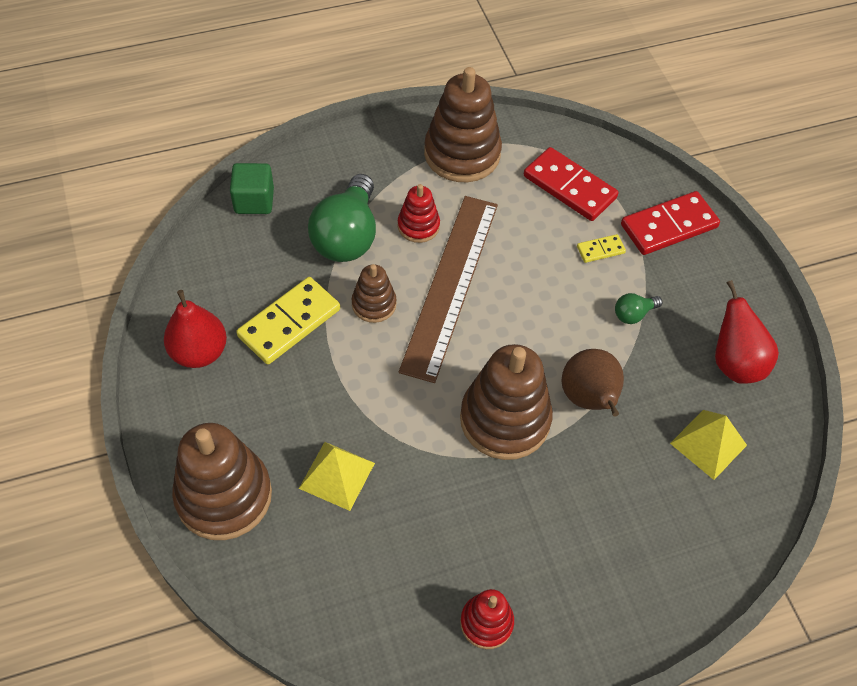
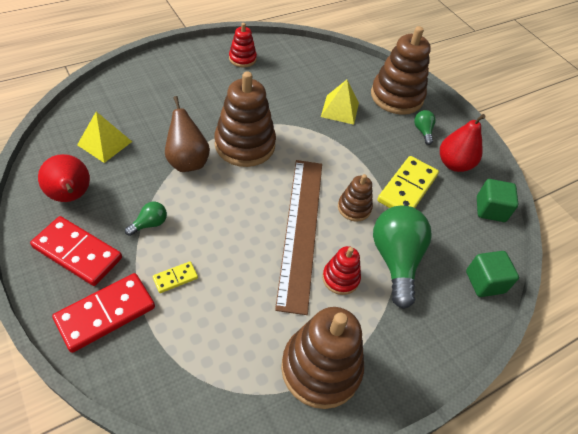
camera: 165 degrees right, 5 degrees down
(190, 280) = (490, 209): none -> green cube
(216, 416) = (423, 131): none -> green light bulb
(569, 187) = (206, 344): red domino -> red domino (78, 252)

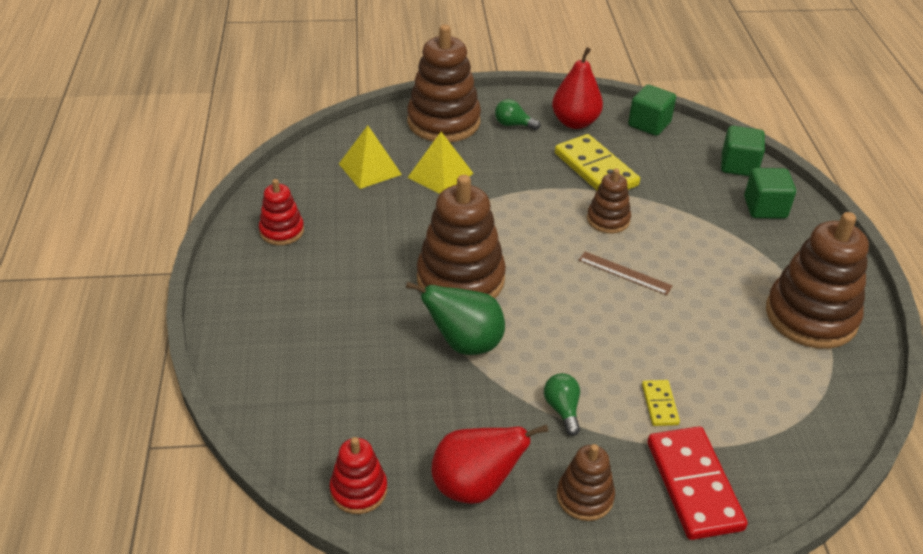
camera: 60 degrees left, 10 degrees down
(78, 252) = (585, 497): red domino -> brown stacking toy
(104, 143) = (381, 426): yellow pyramid -> yellow pyramid (369, 169)
(187, 161) = (465, 343): brown pear -> green pear
(301, 230) = (624, 273): brown ruler -> brown ruler, size x0.41
(340, 278) = (703, 264): red stacking toy -> red stacking toy (359, 490)
(395, 260) = (692, 215): green light bulb -> none
(441, 311) = (765, 208): none -> green cube

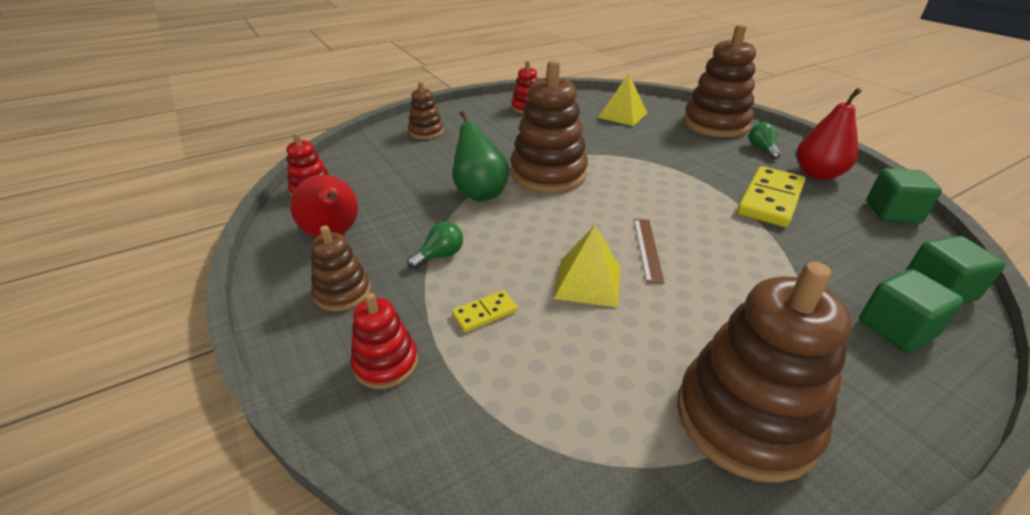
camera: 65 degrees right, 5 degrees down
(440, 175) = (653, 138): yellow pyramid -> yellow pyramid (587, 282)
(608, 219) = (710, 222): brown stacking toy -> brown stacking toy (426, 132)
(693, 485) = (386, 363): red domino -> red stacking toy

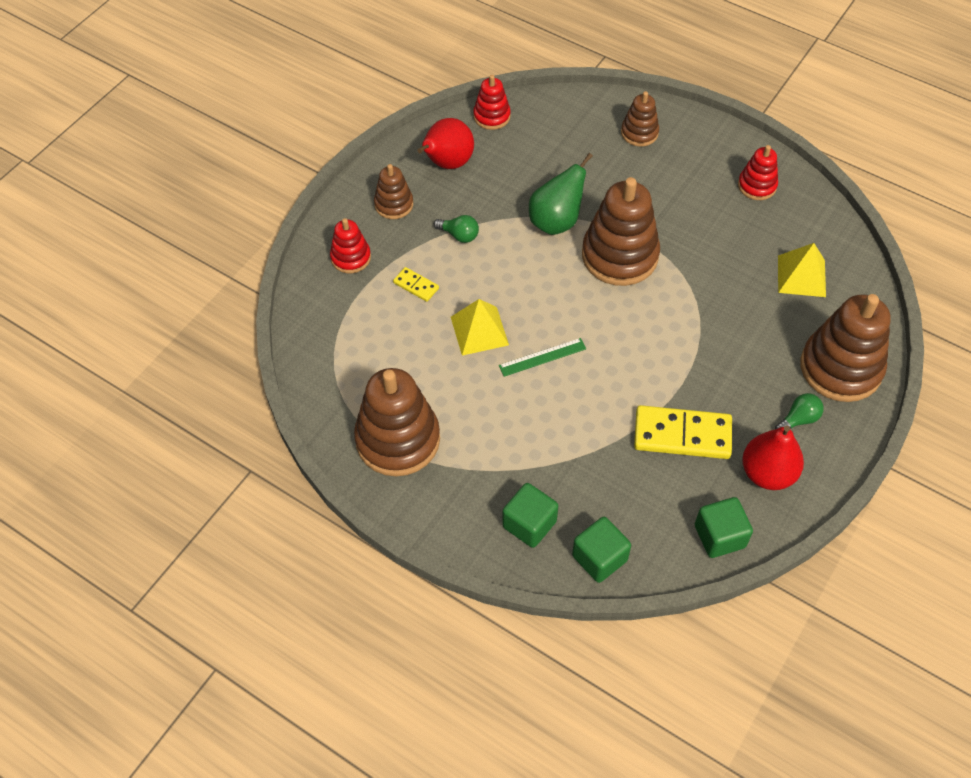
camera: 65 degrees right, 20 degrees up
(647, 249) = (542, 357): brown ruler -> green ruler

